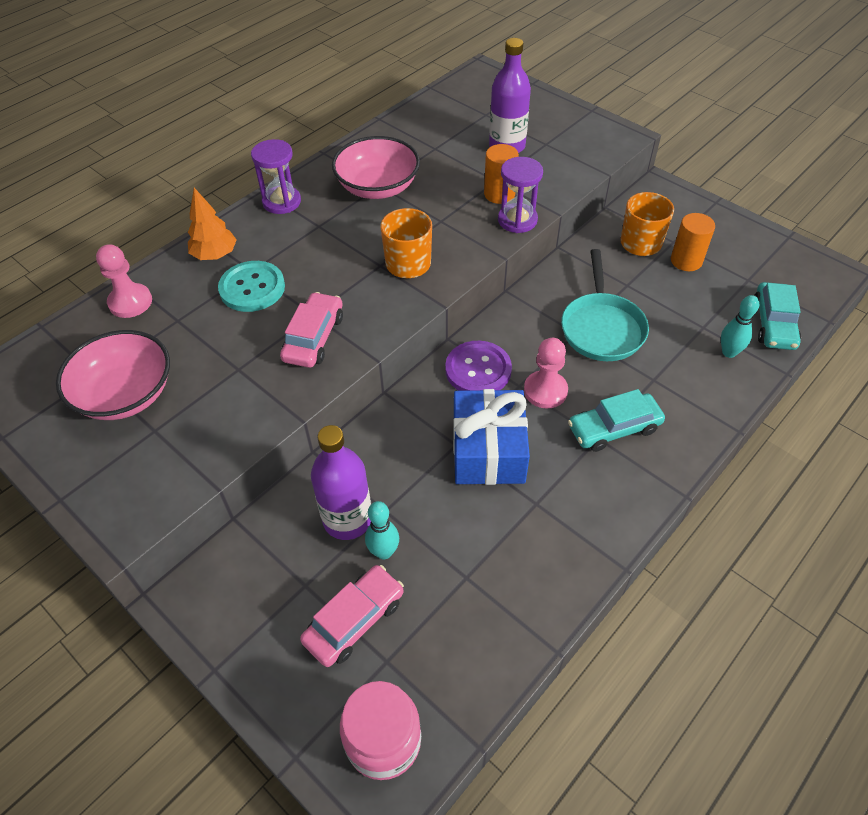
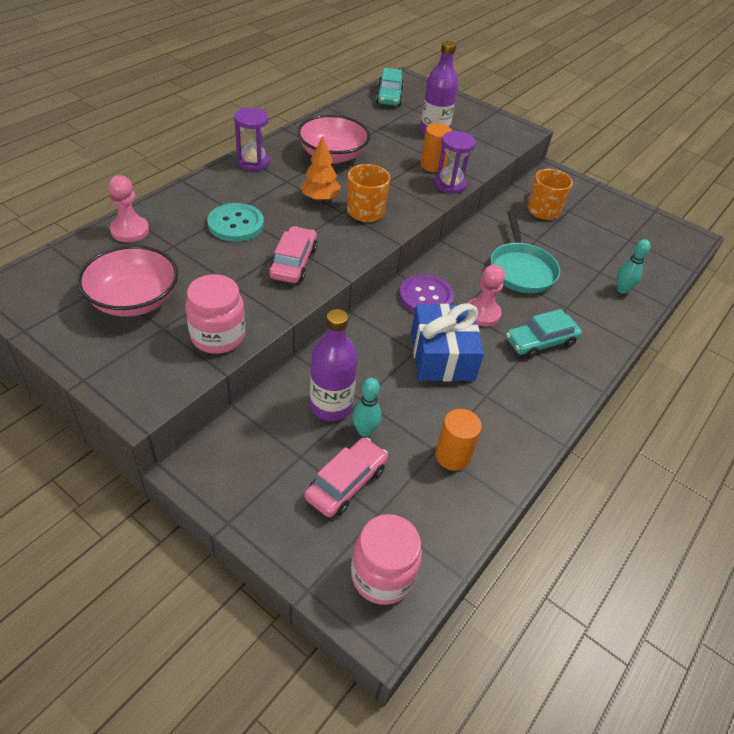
camera: 10 degrees left, 5 degrees down
(215, 255) = (200, 198): orange tree -> orange tree (320, 198)
(215, 440) = (218, 336): none -> pink jar
(686, 261) = (580, 224): orange cylinder -> orange cylinder (452, 456)
(773, 324) = (653, 271): turquoise car -> turquoise car (389, 96)

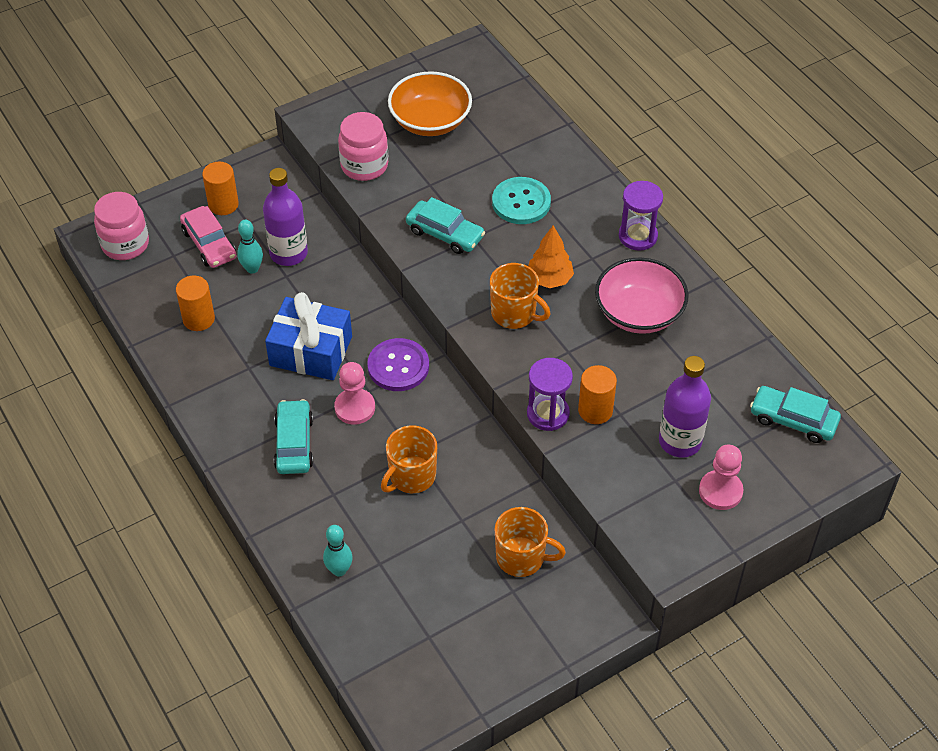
camera: 115 degrees right, 5 degrees up
(130, 230) = (532, 127): pink pawn -> pink pawn (720, 491)
(134, 300) = (430, 121): pink bowl -> orange bowl
(279, 490) = (223, 204): none -> orange cylinder
(293, 262) = (445, 234): pink car -> turquoise car
(521, 269) = (411, 476): turquoise pan -> orange mug

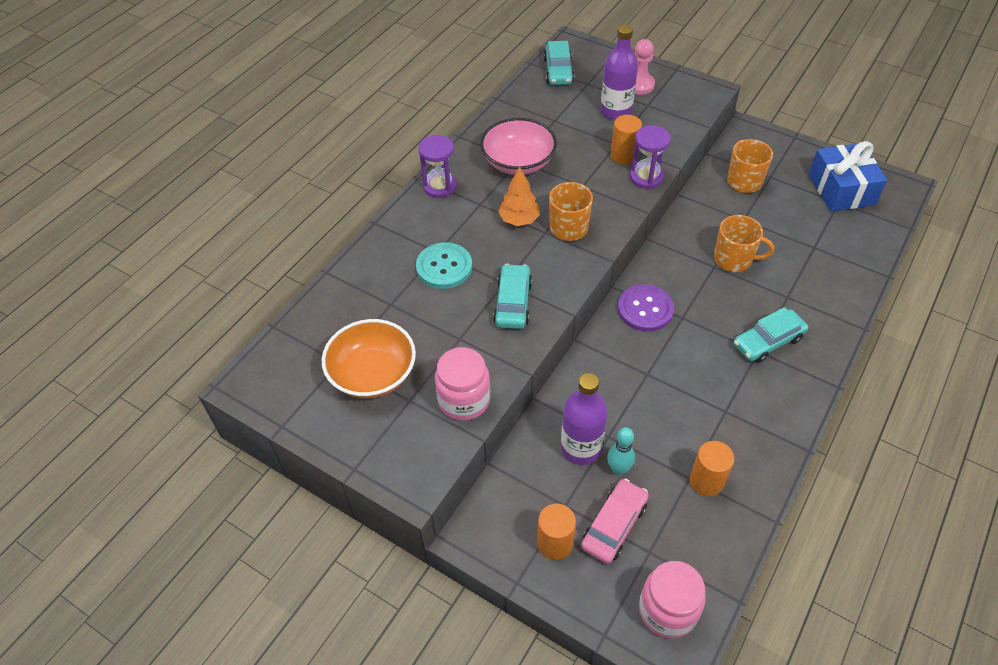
camera: 115 degrees left, 0 degrees up
(311, 351) = (674, 374): blue gift -> blue gift (841, 189)
(339, 570) = (840, 265): turquoise bowling pin -> none
(355, 408) = (705, 319): pink pawn -> none

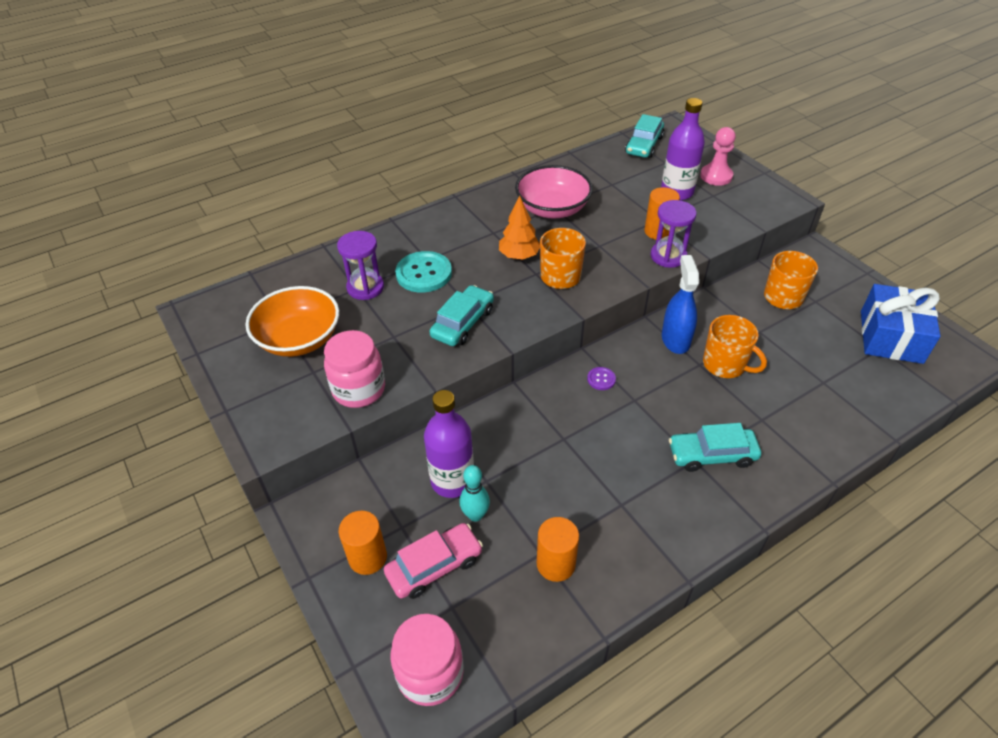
camera: 25 degrees right, 5 degrees down
(440, 186) = (468, 208): purple hourglass -> purple hourglass (365, 287)
(645, 309) = (601, 379): purple button -> purple button, size x0.47
(683, 251) = (675, 339): none -> blue spray bottle

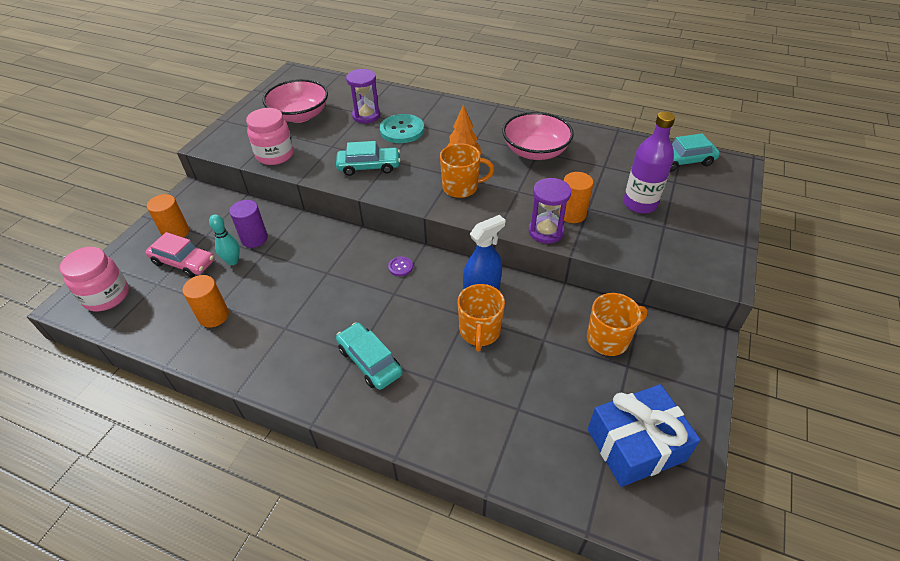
camera: 55 degrees right, 0 degrees up
(299, 339) = (300, 115): orange bowl -> pink bowl
(452, 481) = (254, 239): purple bottle -> purple cylinder
(716, 176) = (695, 218): pink pawn -> none

